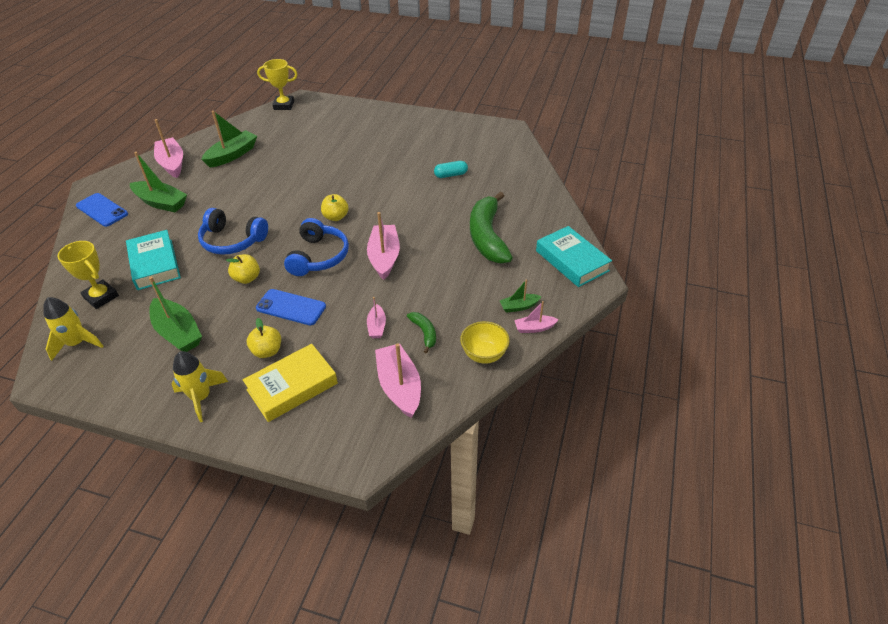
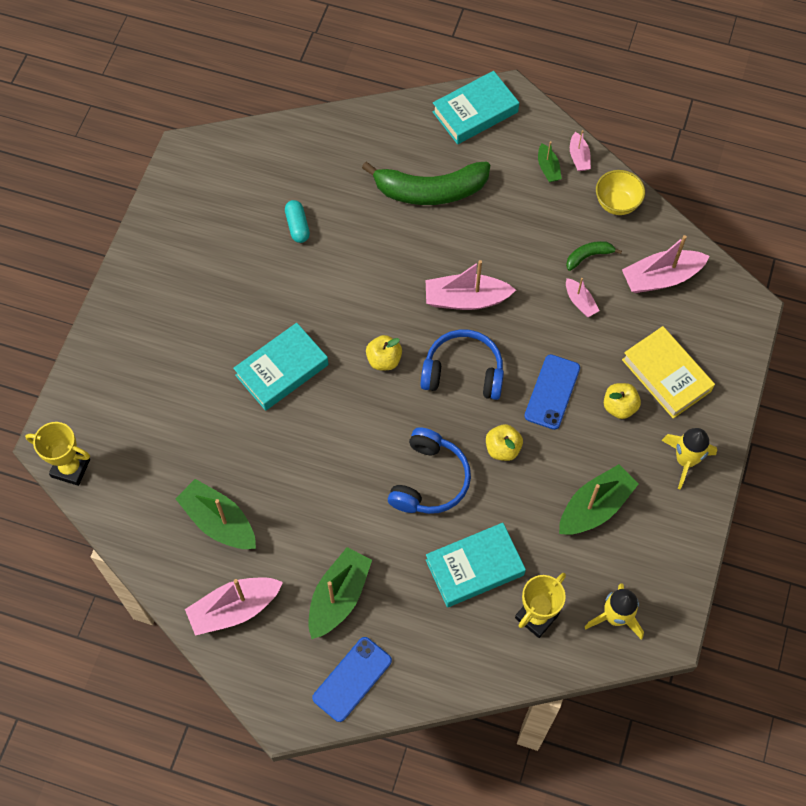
camera: 90 degrees left, 20 degrees up
(284, 105) = (70, 468): yellow trophy -> yellow trophy turned 75 degrees counterclockwise
(335, 173) = (282, 370): none -> turquoise book
(377, 326) = (580, 302): pink boat -> pink boat turned 60 degrees clockwise

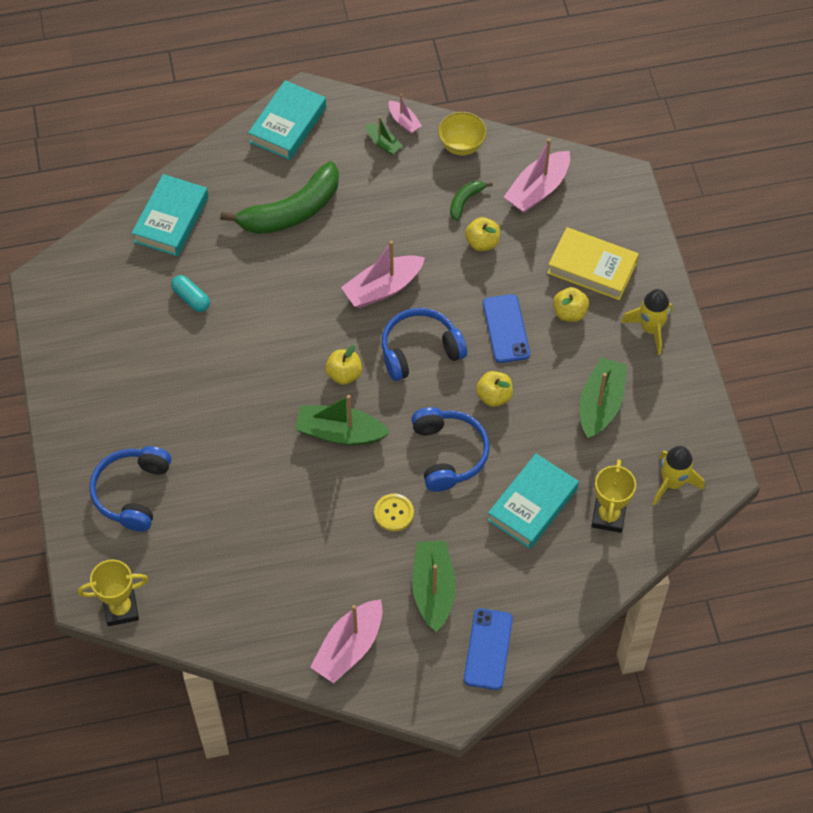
camera: 30 degrees left, 5 degrees down
(143, 371) = (132, 492): none -> blue headphones
(219, 521) = (287, 583): green boat -> green boat (340, 433)
(282, 370) = (258, 428): turquoise book -> turquoise book (171, 219)
(348, 508) = (394, 513): none -> yellow button
(580, 302) = (482, 243): pink boat -> yellow apple

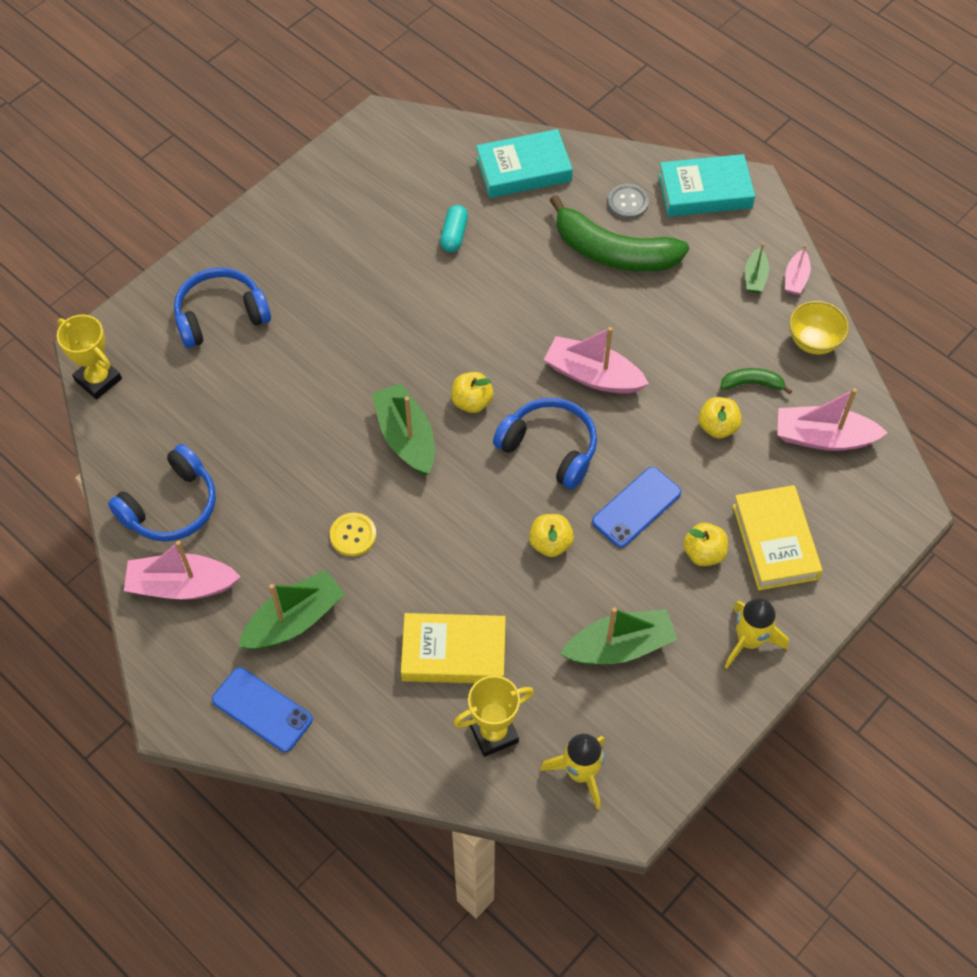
camera: 55 degrees right, 0 degrees up
(257, 175) = (627, 202): none -> grey button
(449, 454) = (454, 543): blue headphones -> blue headphones (171, 506)
(488, 649) = (262, 709): blue phone -> blue phone turned 60 degrees clockwise
(532, 504) = (454, 652): turquoise book -> yellow book

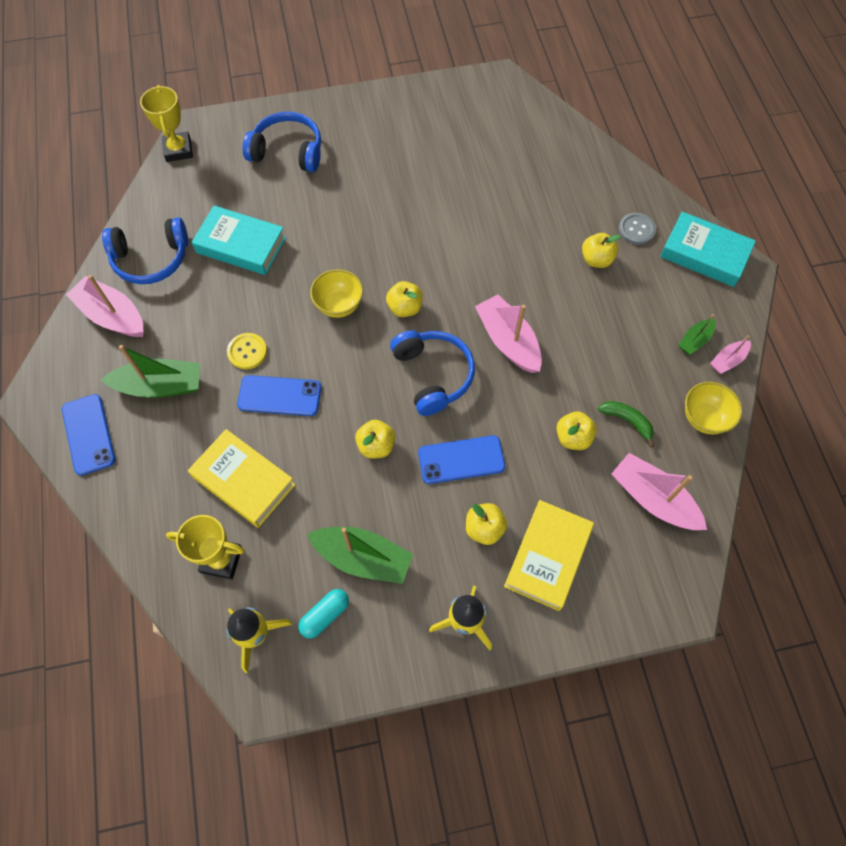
camera: 35 degrees right, 5 degrees up
(406, 437) = (339, 305): green boat -> yellow bowl
(421, 556) = (279, 396): none -> blue phone
(454, 235) = (488, 183): turquoise capsule -> turquoise capsule (325, 615)
(523, 169) = (576, 164): turquoise book -> turquoise book (241, 245)
(613, 252) = (596, 260): green banana -> yellow apple

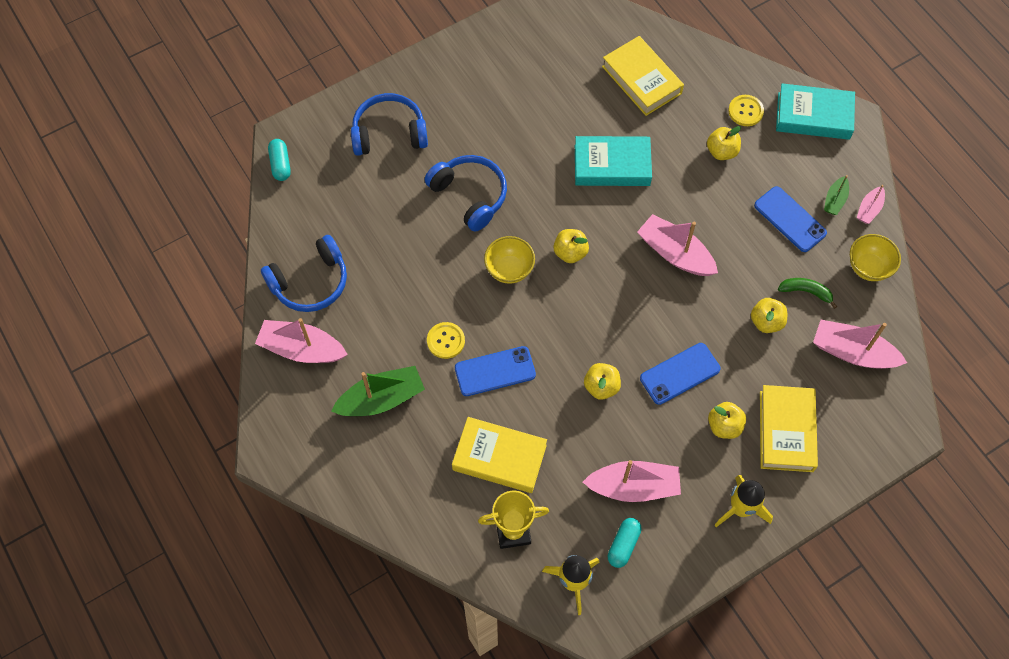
camera: 20 degrees left, 0 degrees up
(89, 434) = (338, 465): blue phone -> blue phone (790, 219)
(178, 150) = (280, 164): yellow trophy -> turquoise capsule
(241, 245) = (390, 241): turquoise book -> turquoise book (612, 165)
(363, 558) = (633, 486): green boat -> pink boat
(433, 375) = (623, 306): blue headphones -> blue headphones (470, 195)
(545, 172) = (641, 80): none -> yellow book
(636, 229) = (745, 111): grey button -> yellow button

